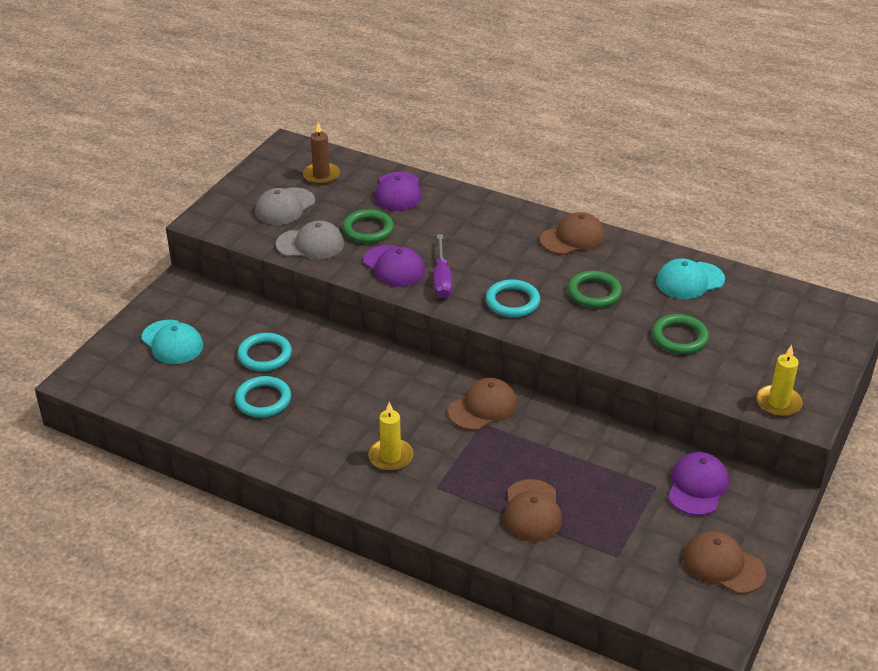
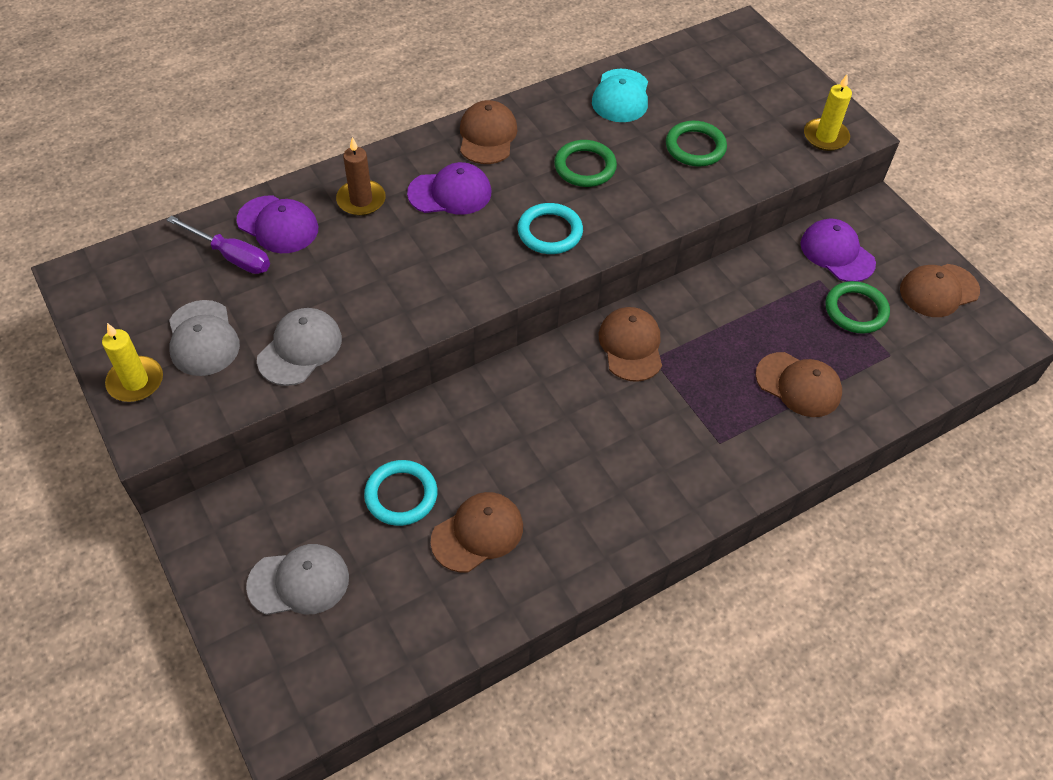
camera: 60 degrees left, 15 degrees up
(172, 342) = (299, 582): turquoise cap -> grey cap
(263, 400) = (478, 533): turquoise ring -> brown cap
(321, 175) = (175, 275): brown candle -> brown candle (361, 200)
(368, 229) = (322, 284): green ring -> green ring (856, 310)
(391, 457) = (651, 459): yellow candle -> yellow candle (135, 381)
(394, 266) = (409, 295): purple cap -> purple cap (450, 193)
(442, 279) = (466, 267): purple screwdriver -> purple screwdriver (232, 256)

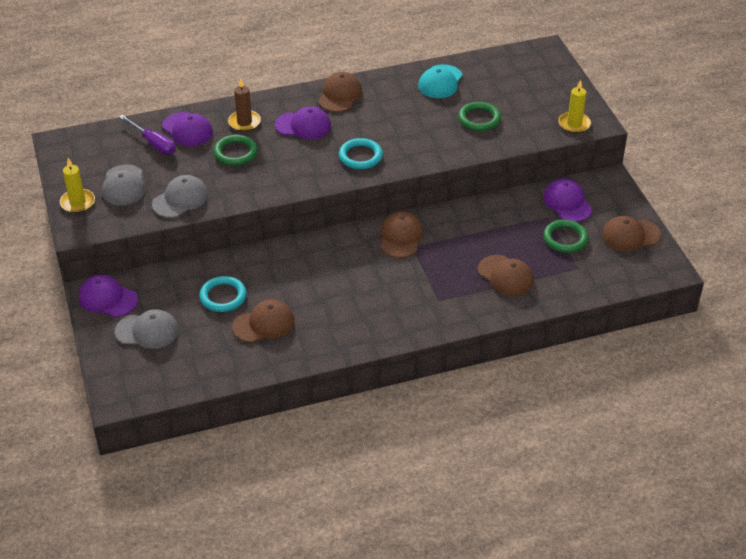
camera: 15 degrees right, 10 degrees down
(220, 532) = (108, 298): none -> purple cap
(585, 167) = (398, 121): green ring -> green ring (235, 153)

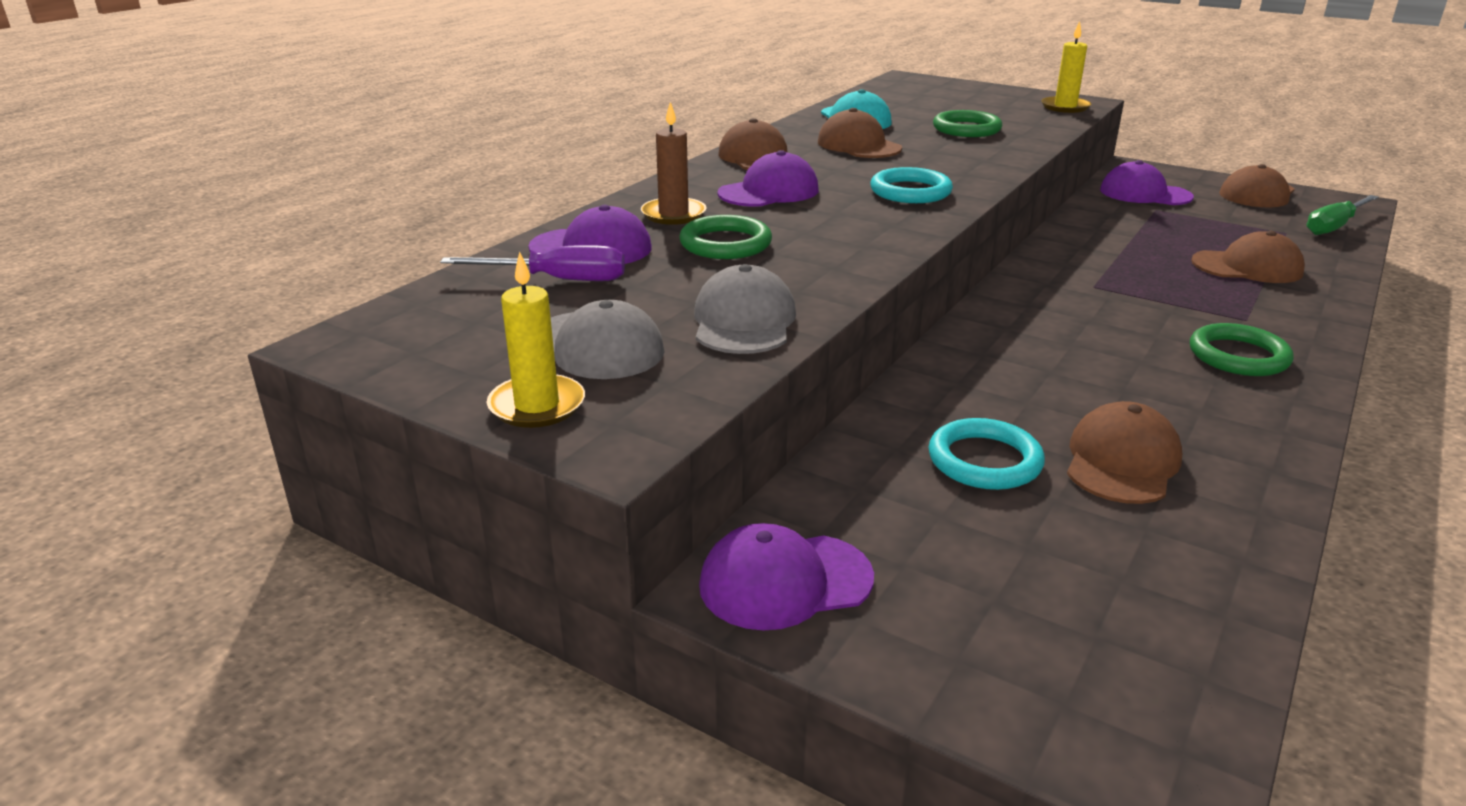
camera: 40 degrees left, 15 degrees down
(147, 331) = (966, 591): grey cap -> none
(401, 237) = (1060, 284): brown cap -> brown cap (858, 145)
(565, 238) = (1215, 217): green ring -> green ring (1238, 356)
(613, 278) = (1334, 226): none -> green screwdriver

